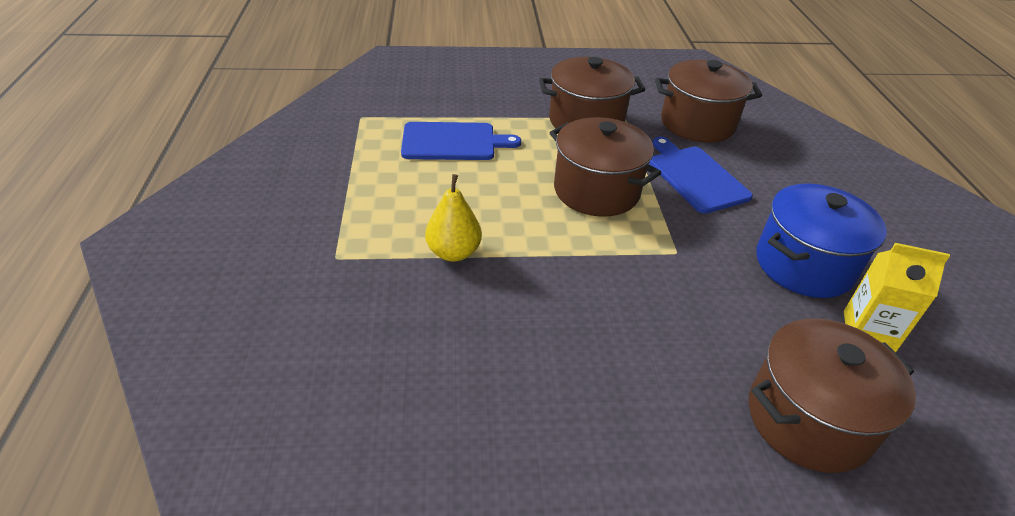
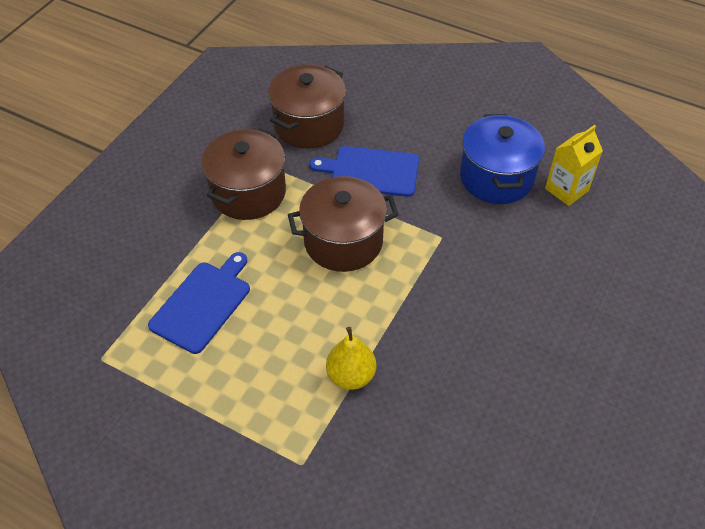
camera: 55 degrees left, 10 degrees up
(808, 419) = (609, 267): brown pot -> none

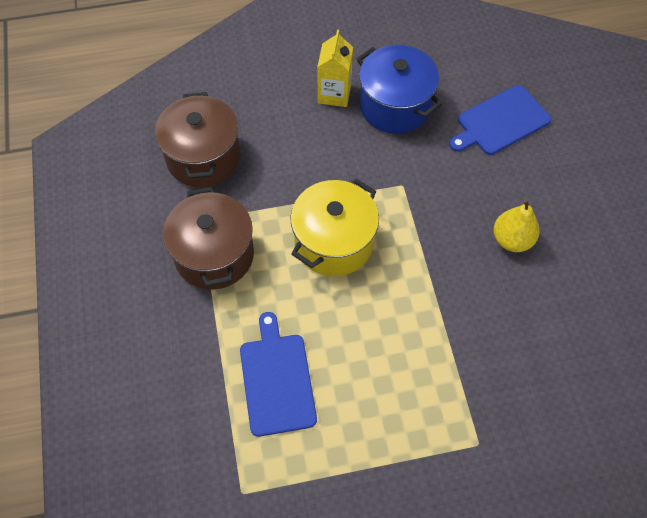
camera: 40 degrees left, 10 degrees up
(343, 241) = (334, 242): brown pot -> yellow pot
(351, 376) = (446, 348): yellow pear -> yellow pear (512, 240)
(371, 171) = (295, 165): blue cutting board -> blue cutting board (500, 122)
(566, 190) = (452, 82): yellow carton -> yellow carton (334, 94)

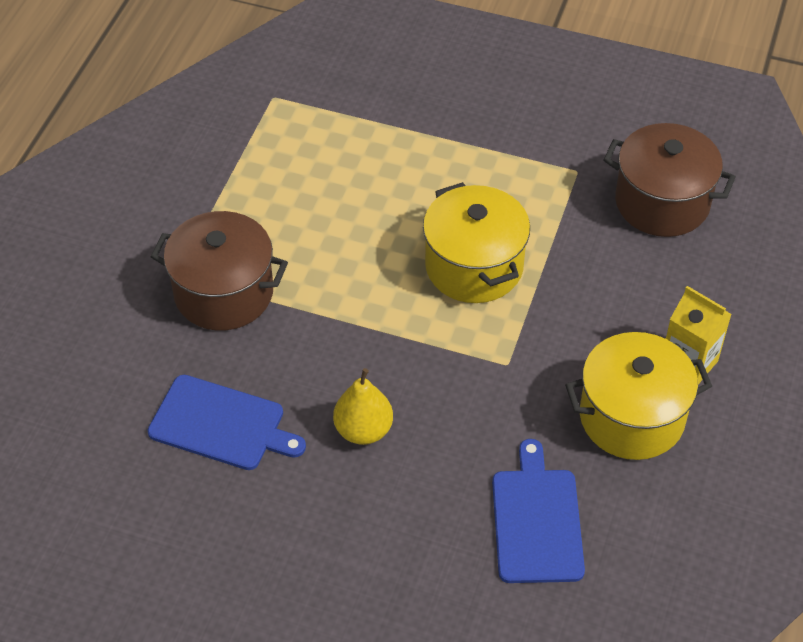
camera: 120 degrees right, 10 degrees down
(214, 255) = (526, 165): brown pot -> brown pot (224, 293)
(277, 379) = (356, 159): blue cutting board -> blue cutting board (222, 424)
(395, 106) = (631, 417): blue pot -> yellow pot

